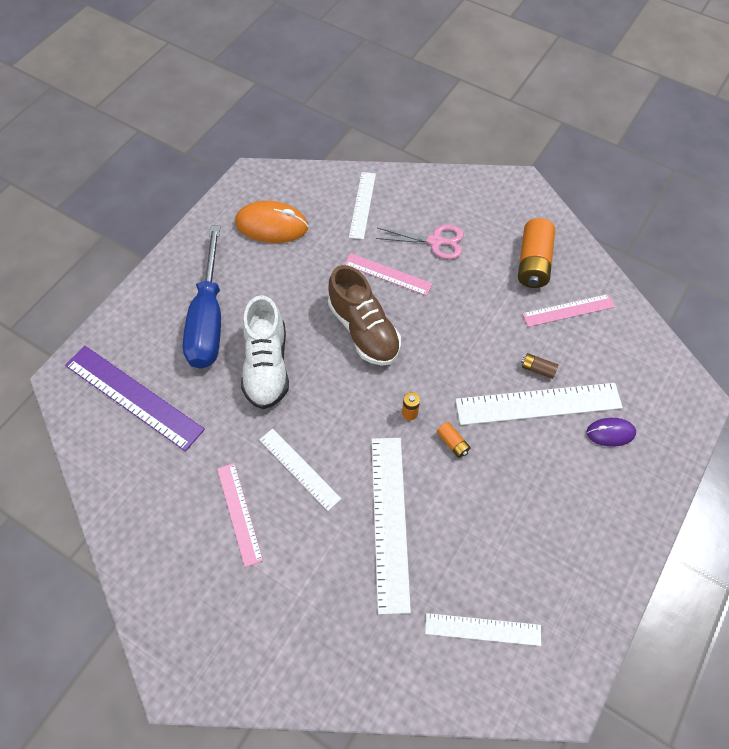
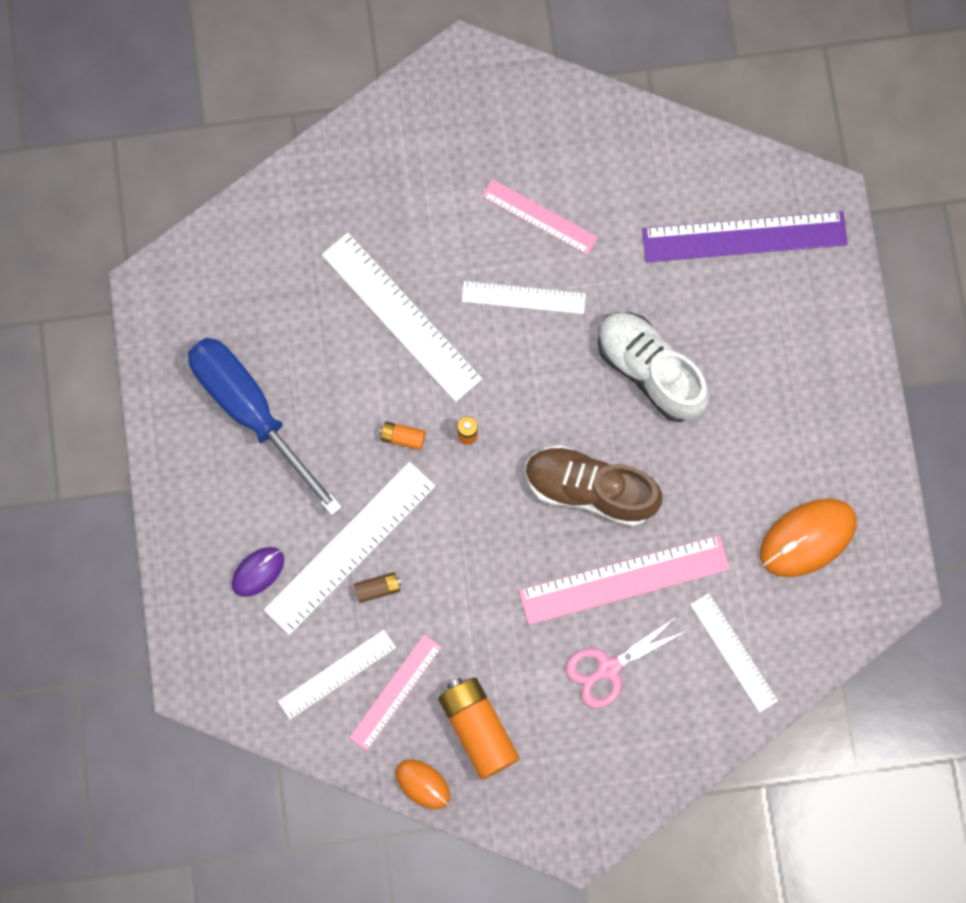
camera: 140 degrees right, 15 degrees up
(209, 319) = (758, 372): blue screwdriver -> blue screwdriver (250, 412)
(387, 274) = (624, 579): pink ruler -> pink ruler, size x1.66
(482, 629) = (251, 290): white ruler -> white ruler (337, 674)
(586, 259) = (422, 784): none -> orange mouse

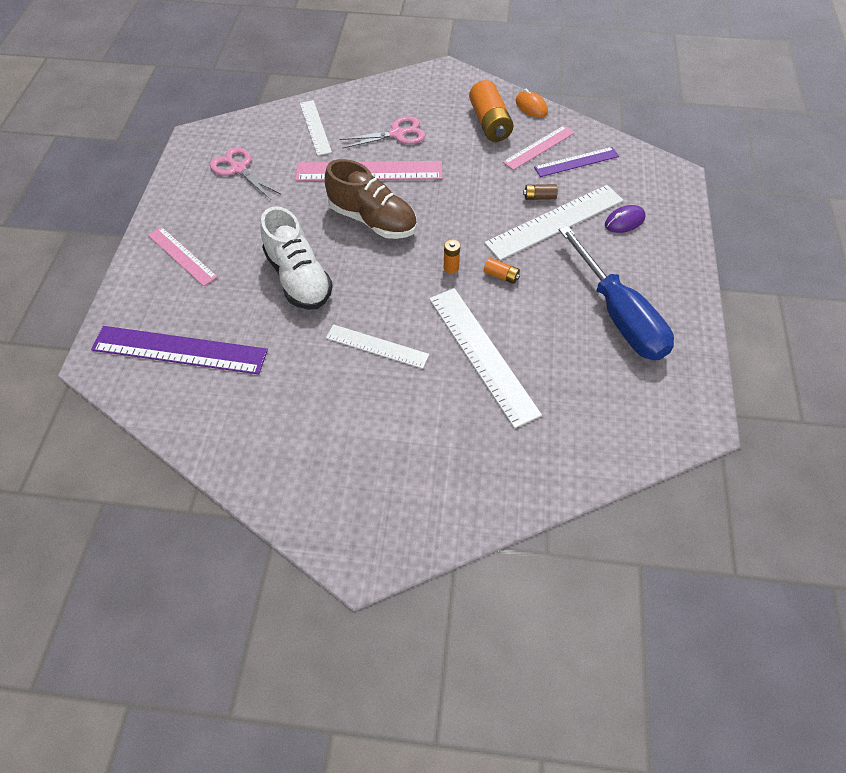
camera: 165 degrees left, 20 degrees down
(337, 674) = (576, 162): white ruler -> purple ruler
(539, 217) = (341, 403): pink ruler -> pink ruler (182, 256)
(807, 538) = (238, 169): orange mouse -> pink scissors

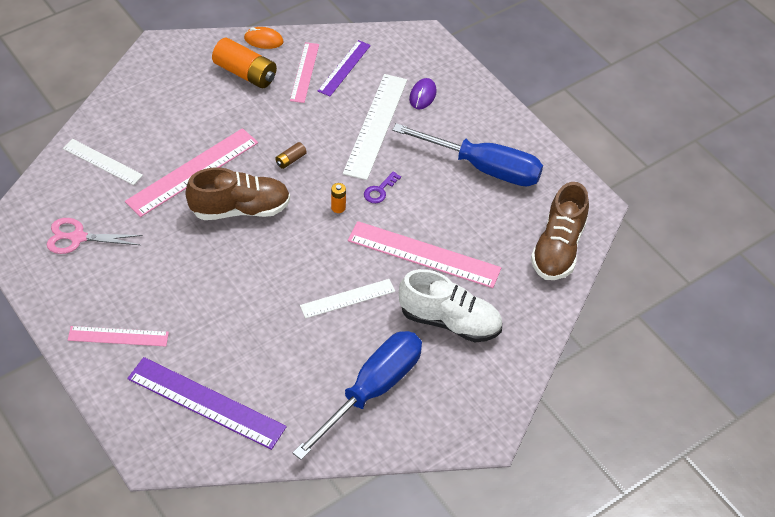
camera: 45 degrees left, 5 degrees down
(179, 350) = (206, 403): purple ruler -> purple ruler turned 60 degrees clockwise
(298, 278) = (234, 290): white shoe -> white shoe (449, 321)
(310, 439) = (372, 390): none -> blue screwdriver
(397, 134) = (180, 126): pink scissors -> none
(482, 354) = (424, 255): white ruler -> pink ruler
(501, 276) = (379, 191): orange battery -> purple key
(539, 197) = (346, 113): brown battery -> brown battery (290, 160)
(619, 437) = (558, 248): none -> brown shoe

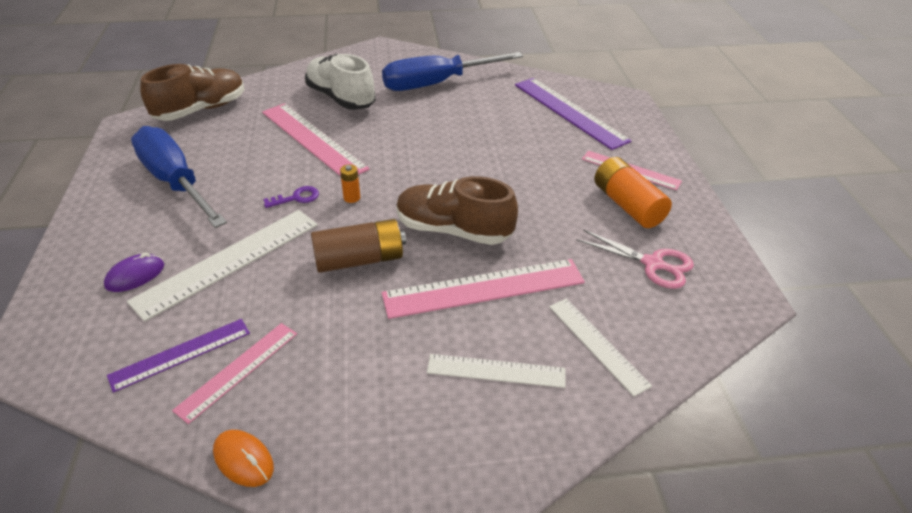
camera: 150 degrees left, 10 degrees down
(245, 73) = (320, 405): orange battery -> orange battery (627, 205)
(290, 160) = (359, 260): brown battery -> brown battery, size x2.14
(347, 298) = (407, 133): white ruler -> white ruler (496, 371)

